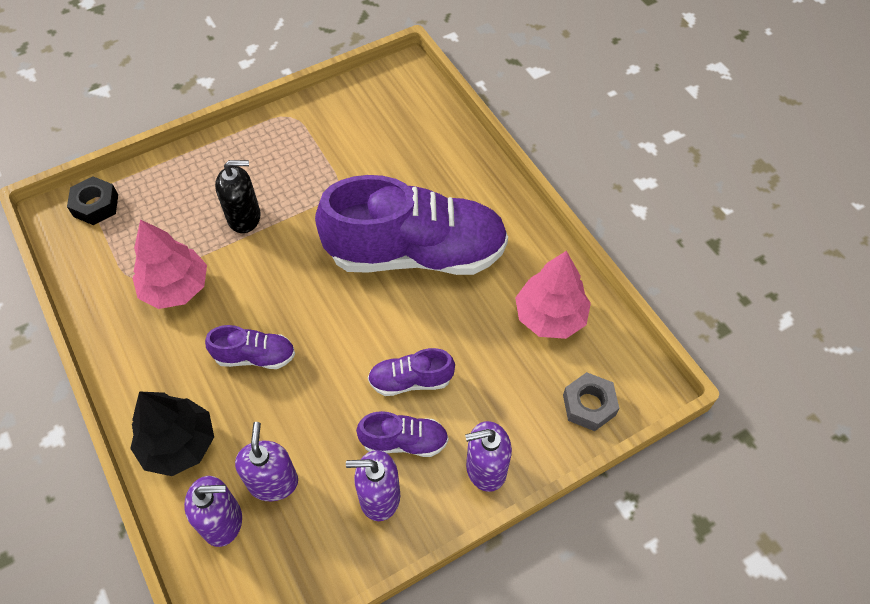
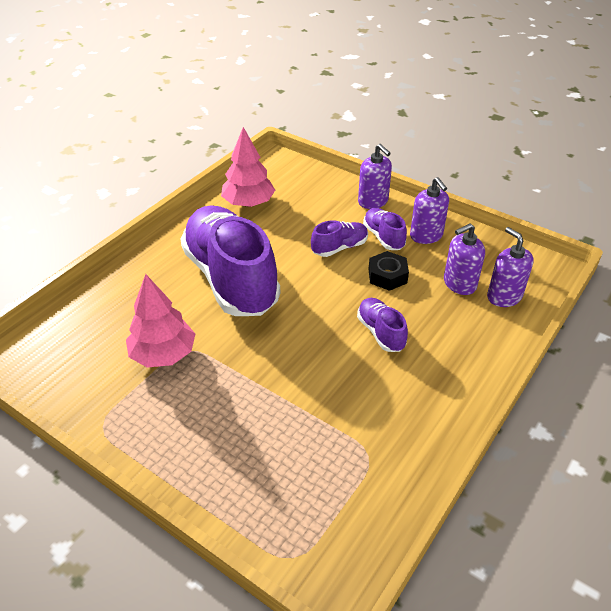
camera: 115 degrees left, 15 degrees down
(95, 205) = (306, 547): black nut -> black nut (387, 276)
(176, 287) = (356, 416): pink tree -> pink tree (163, 354)
(179, 444) = (479, 343): black tree -> none
(244, 217) = (252, 402): black soap dispenser -> none
(410, 380) = (339, 247): purple shoe -> purple shoe turned 90 degrees counterclockwise
(589, 405) = (302, 175): grey nut -> none

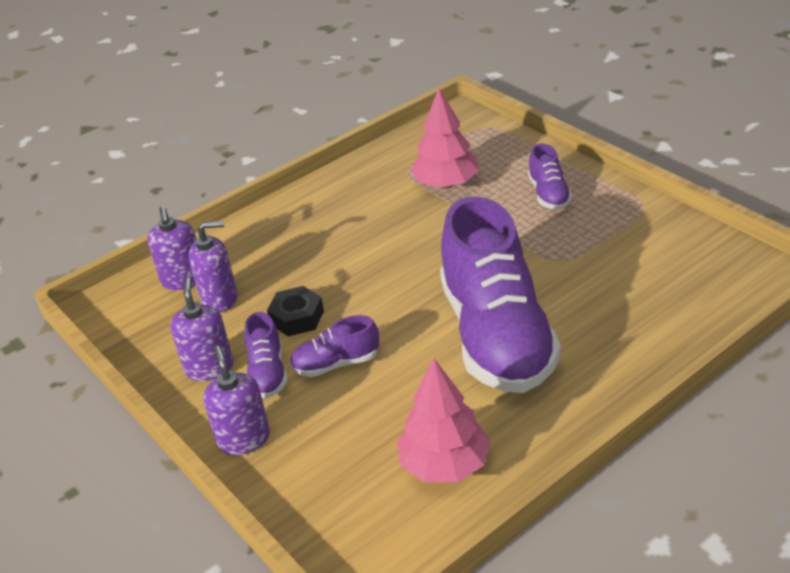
camera: 160 degrees left, 5 degrees down
(163, 354) = (586, 258): pink tree -> pink tree (446, 184)
(381, 332) = (342, 257): purple shoe -> purple shoe (549, 194)

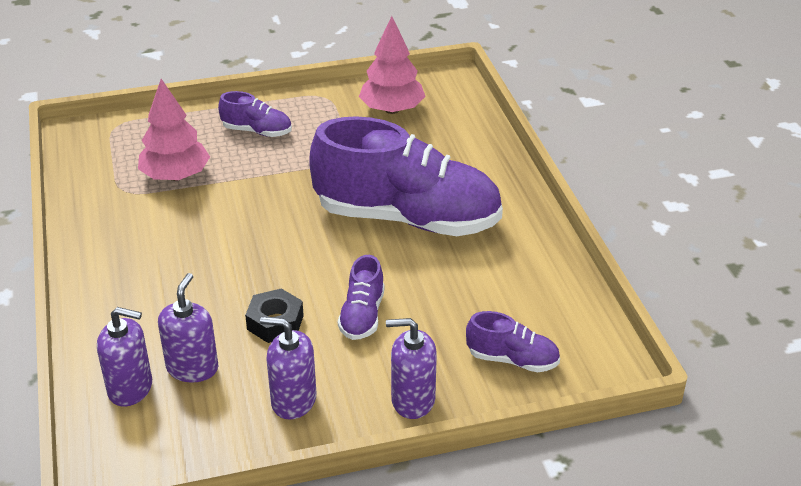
camera: 70 degrees left, 0 degrees up
(267, 373) = (336, 362): purple shoe -> purple shoe (512, 360)
(445, 465) = (529, 292): pink tree -> pink tree (392, 110)

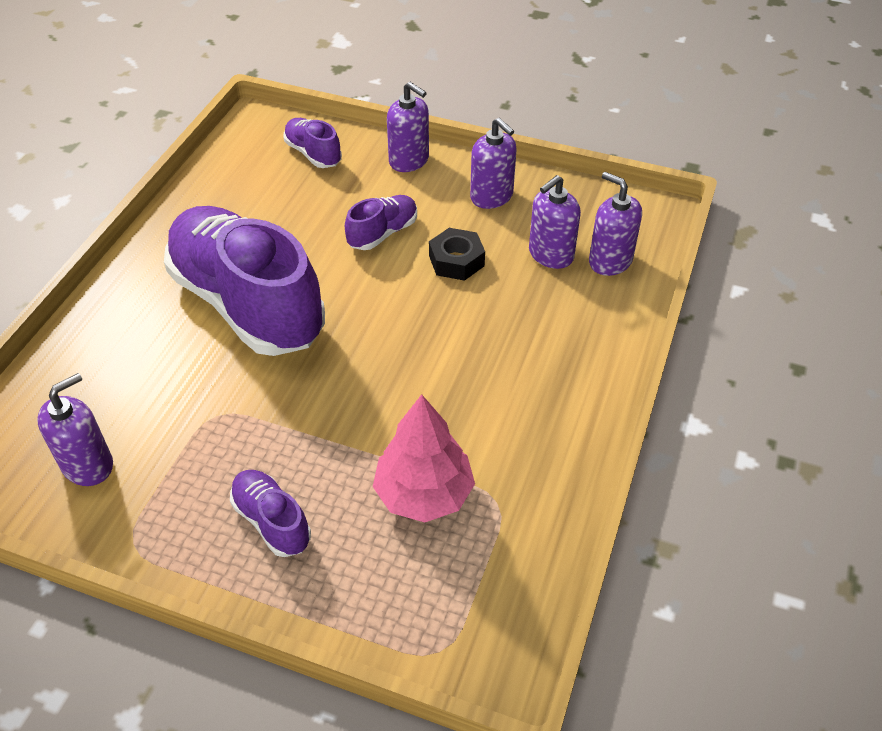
camera: 145 degrees left, 10 degrees up
(392, 110) = (88, 465): pink tree -> purple soap dispenser

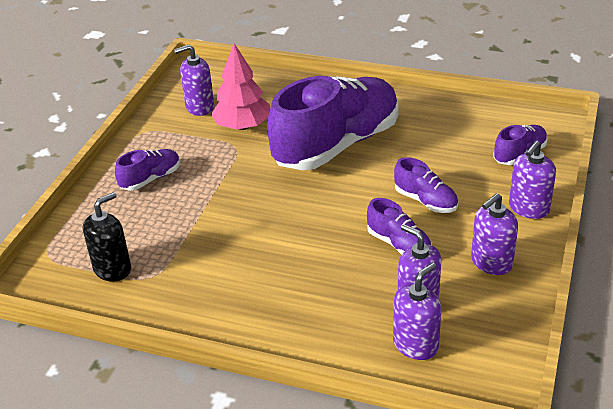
camera: 90 degrees right, 10 degrees down
(88, 465) = (199, 107): purple soap dispenser -> purple soap dispenser turned 120 degrees clockwise
(424, 494) = (163, 241): pink tree -> pink tree (242, 126)
(456, 261) = (399, 244): black nut -> purple shoe
(478, 553) = (112, 269): none -> black soap dispenser

